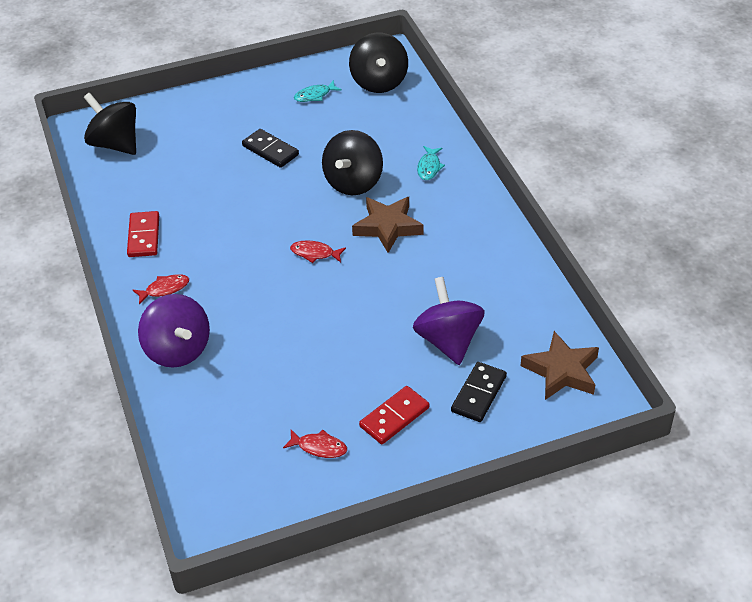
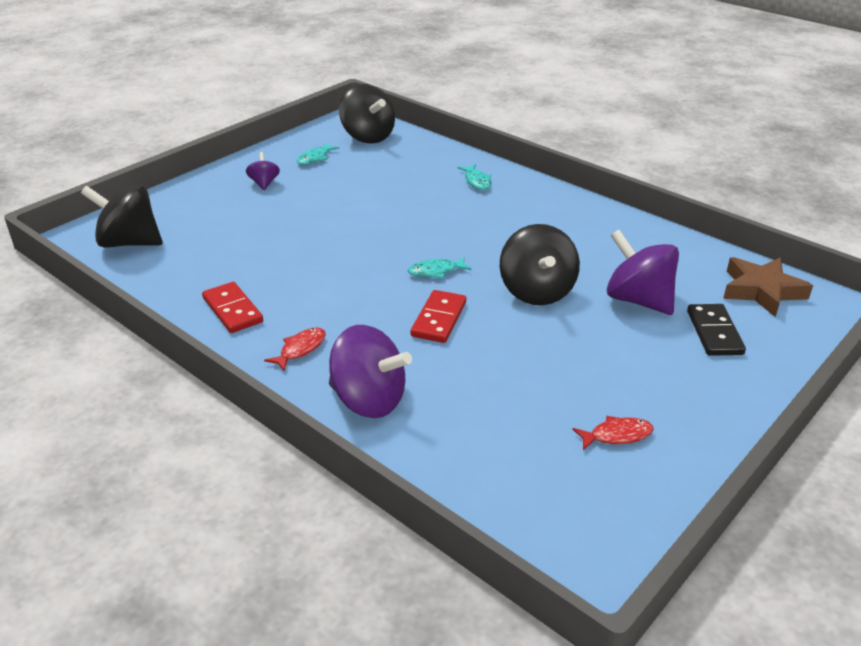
camera: 30 degrees left, 10 degrees down
(253, 112) = (264, 183): none -> purple spinning top
(270, 150) = (309, 206): black domino -> none
(315, 253) = (436, 271): red fish -> turquoise fish
(353, 182) = (417, 209): black spinning top -> black spinning top (536, 292)
(388, 227) = (486, 232): brown star -> none
(394, 417) = (661, 380): red domino -> red domino (439, 319)

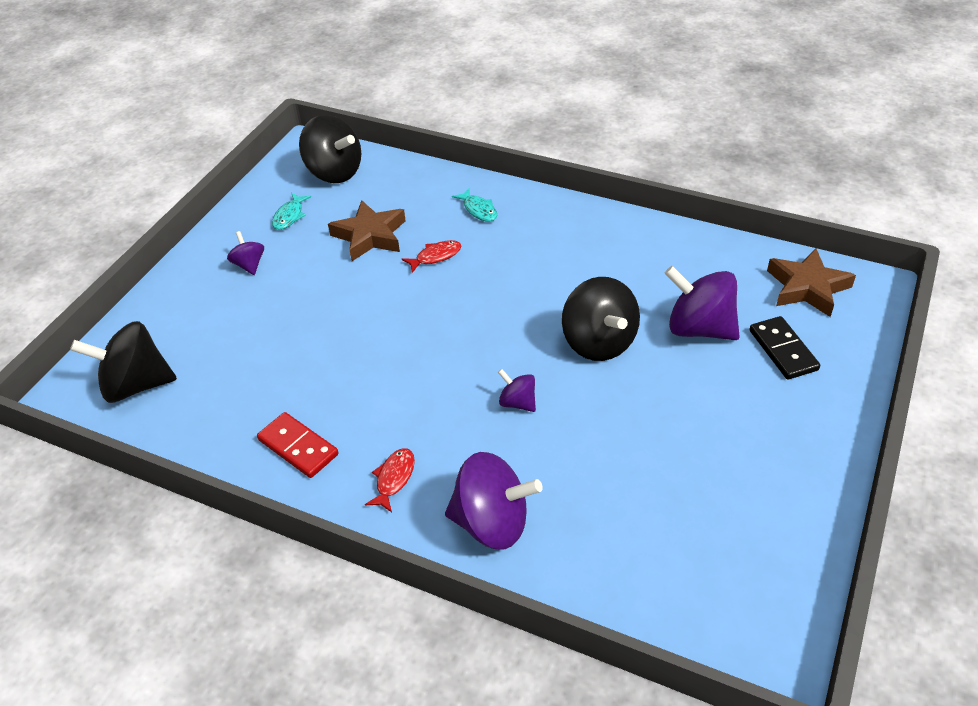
camera: 15 degrees left, 10 degrees up
(373, 182) = (370, 236): none -> brown star
(436, 271) = (488, 341): turquoise fish -> none
(439, 319) = (517, 402): red domino -> purple spinning top
(617, 435) = (741, 497): red fish -> red fish (436, 256)

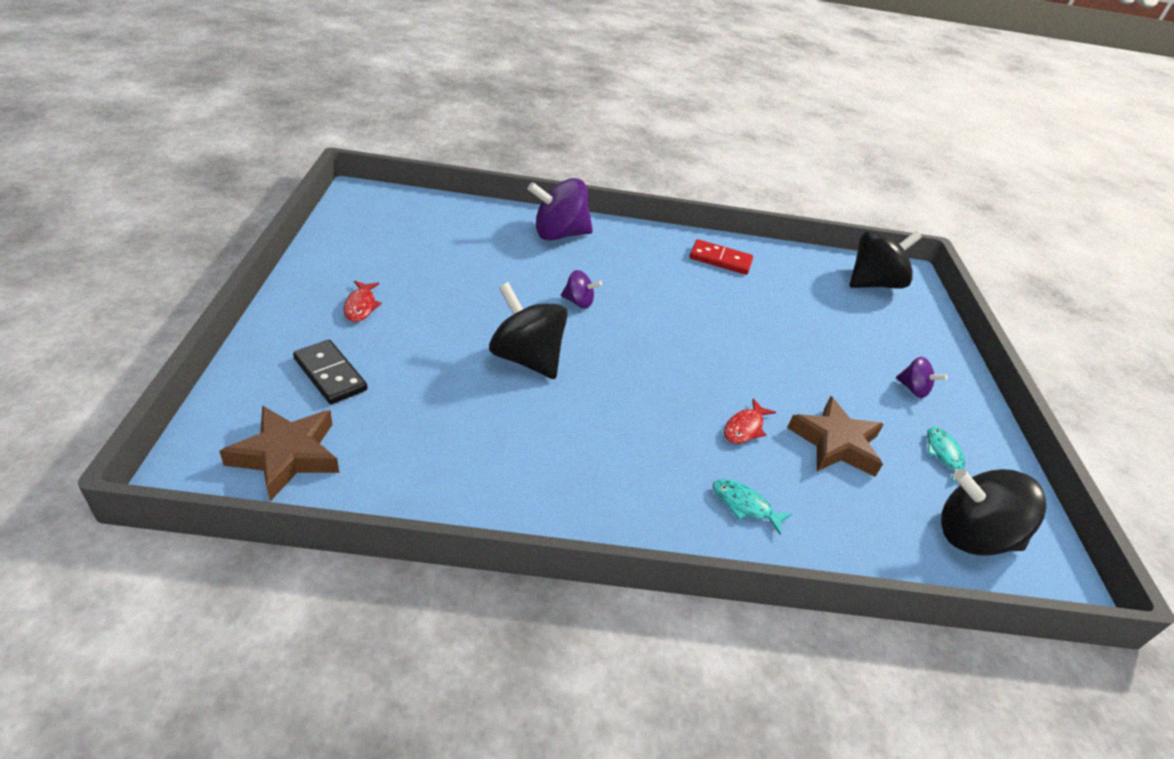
camera: 150 degrees right, 5 degrees down
(394, 478) = (640, 250): red fish -> red fish (361, 306)
(699, 328) = (424, 386): purple spinning top -> none

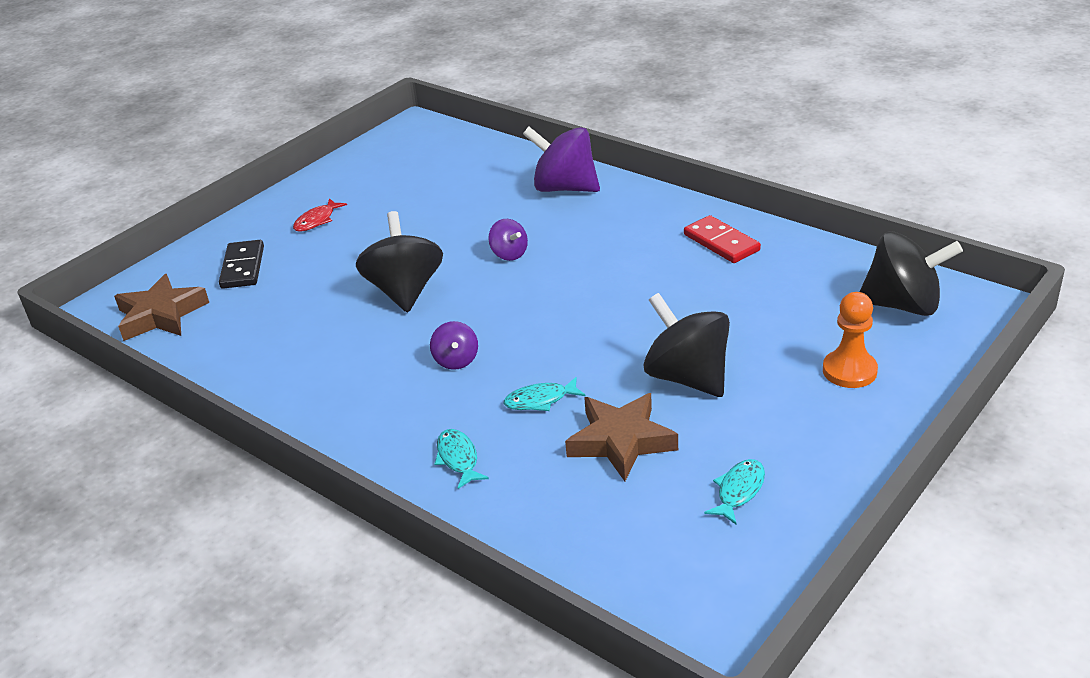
camera: 45 degrees right, 5 degrees down
(744, 428) = (540, 400): red fish -> turquoise fish
(899, 340) = (849, 371): none -> orange pawn
(913, 389) = (793, 422): purple spinning top -> purple spinning top (456, 360)
(972, 536) = (663, 566): black spinning top -> black spinning top (687, 377)

